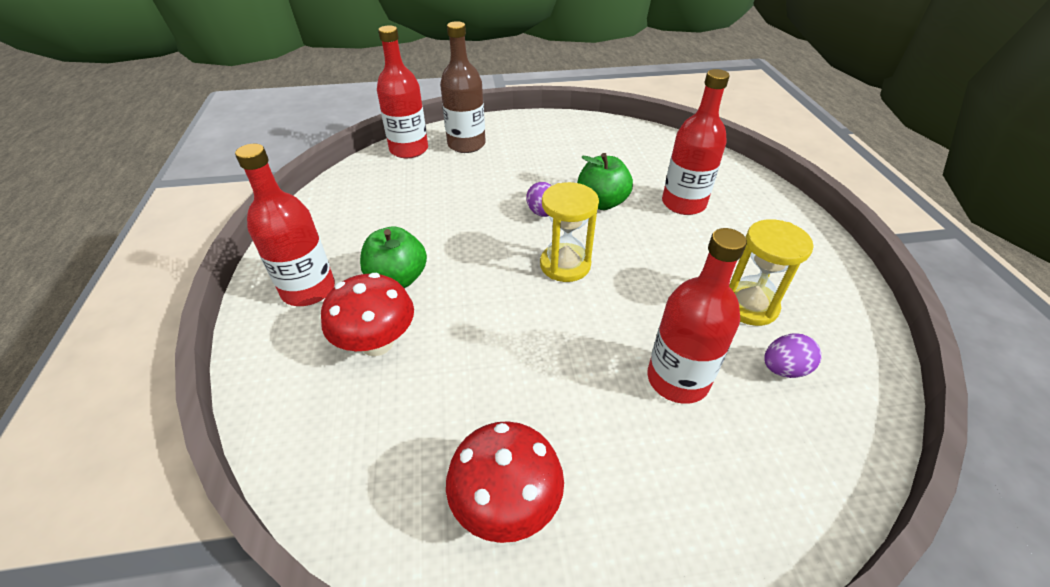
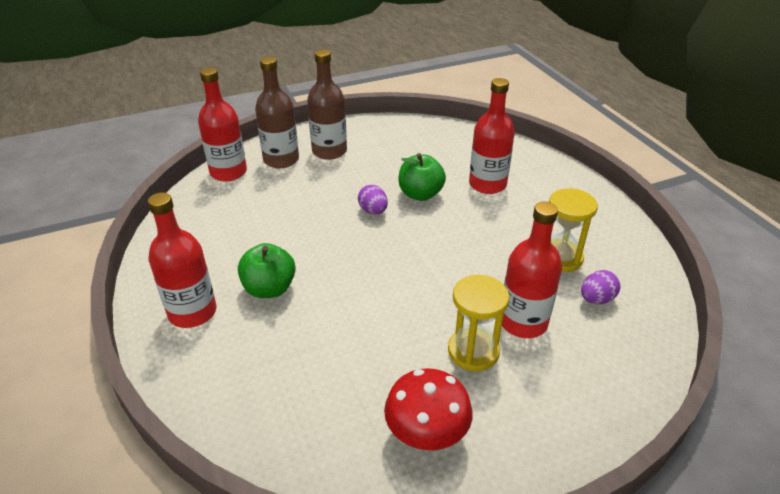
camera: 15 degrees left, 5 degrees down
(377, 343) = (275, 343): red mushroom -> none
(519, 143) = (329, 151): none -> brown bottle
(565, 265) = (408, 251): yellow hourglass -> yellow hourglass (473, 351)

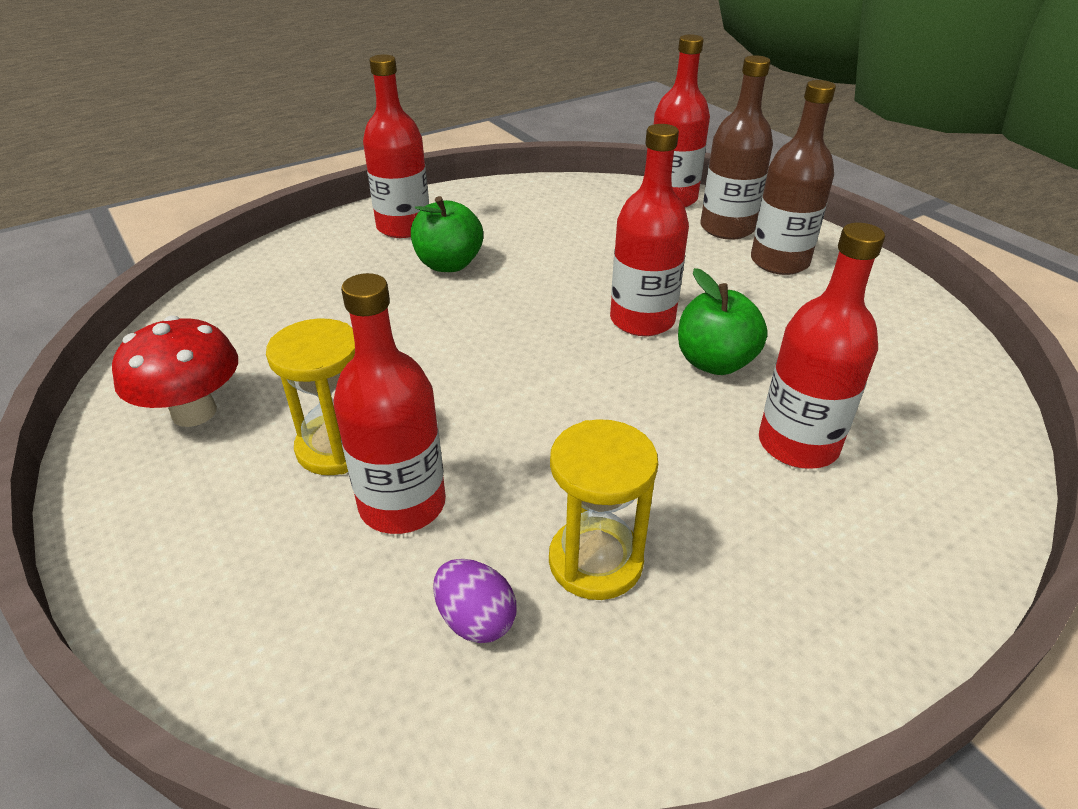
camera: 80 degrees right, 0 degrees up
(373, 211) = (642, 320): purple egg -> red bottle

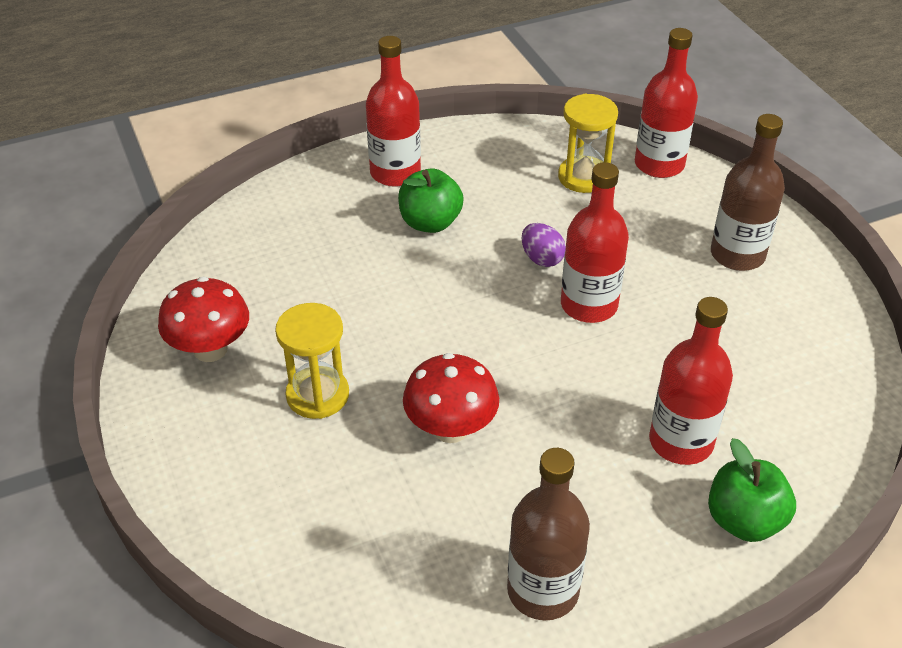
camera: 10 degrees right, 5 degrees up
(402, 504) = (361, 449): red bottle -> none
(475, 620) = (401, 542): purple egg -> purple egg (541, 259)
(514, 465) = (451, 429): none -> red mushroom
(595, 561) = (494, 513): yellow hourglass -> yellow hourglass (583, 177)
(715, 362) = (639, 356): green apple -> green apple (744, 520)
(727, 228) = (701, 208): brown bottle -> brown bottle (543, 590)

